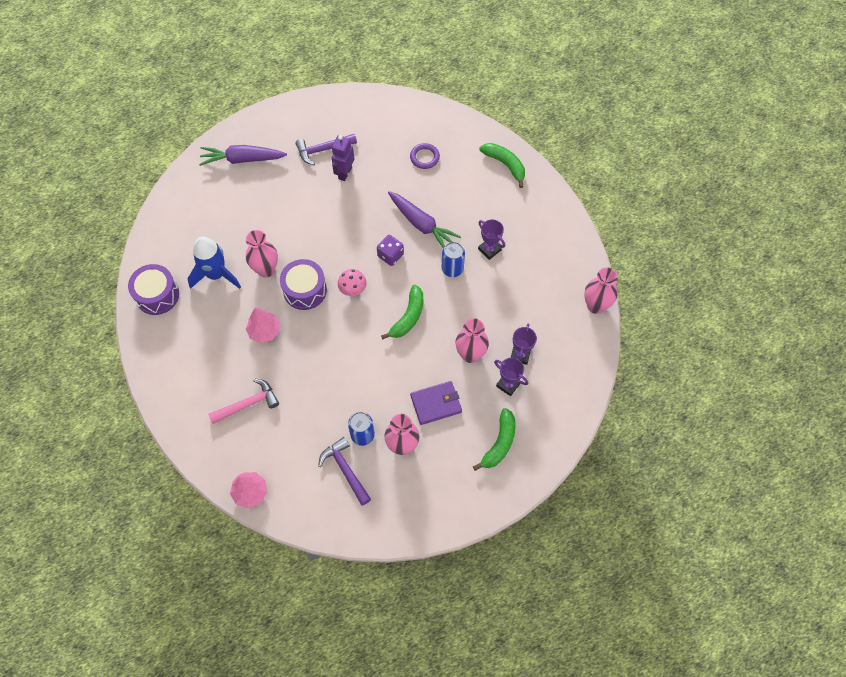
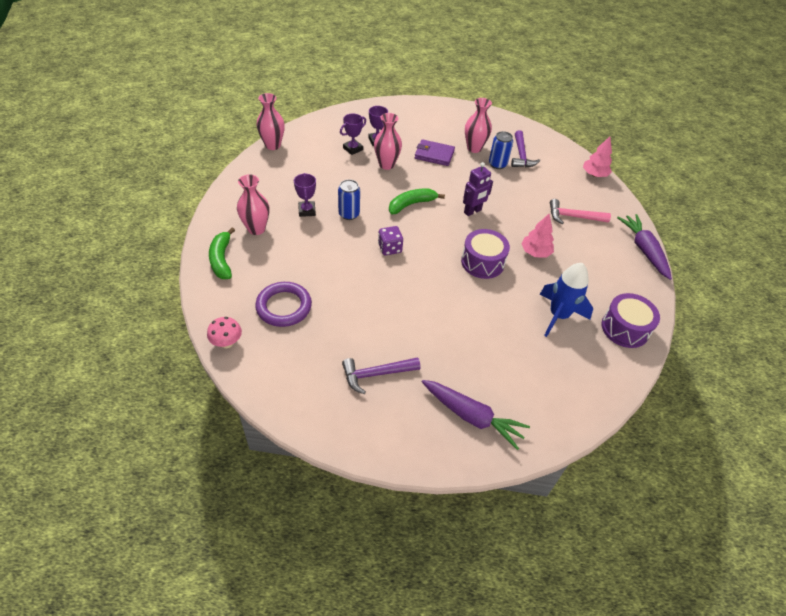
camera: 150 degrees left, 15 degrees down
(266, 270) = (508, 295): pink vase -> pink vase (256, 229)
(323, 150) = (376, 374): purple hammer -> purple hammer turned 150 degrees clockwise
(344, 173) = (373, 337): purple robot -> purple robot (472, 211)
(353, 290) = (441, 242): pink mushroom -> pink mushroom (227, 343)
(421, 224) = (342, 255): purple carrot -> purple carrot (644, 250)
(424, 157) = (284, 307): purple ring -> purple ring, size x1.58
(499, 443) = (410, 122): green banana -> none

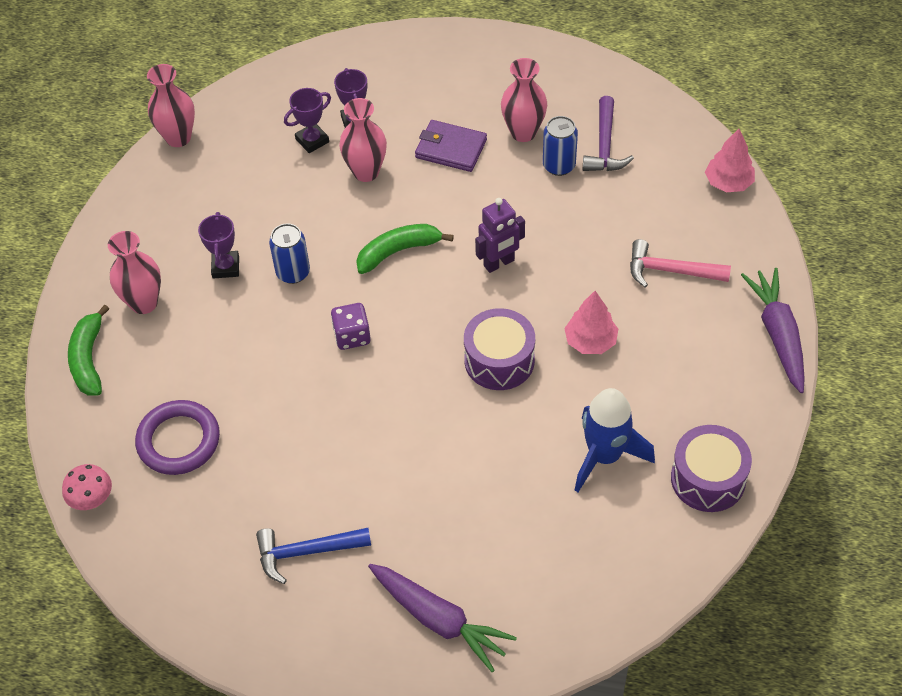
camera: 10 degrees right, 5 degrees up
(376, 374) = (306, 552): purple hammer -> blue hammer

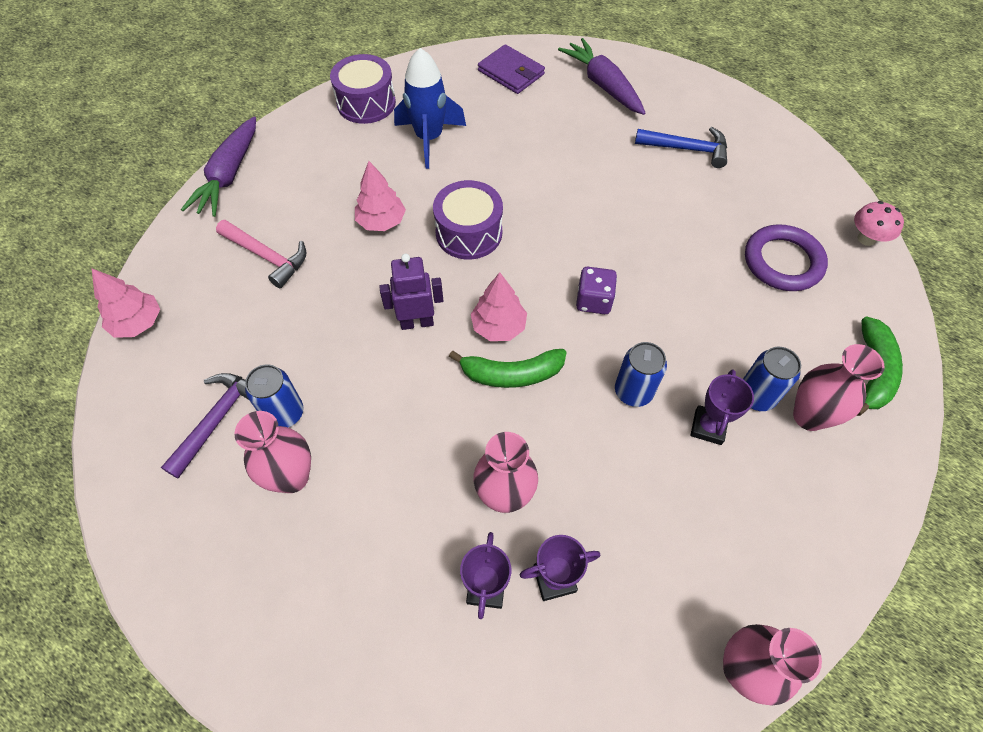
camera: 160 degrees left, 5 degrees up
(190, 304) = (756, 396): none -> blue can
(427, 284) = (498, 326): none -> pink tree
(450, 149) = (388, 489): purple wallet -> purple wallet (511, 72)

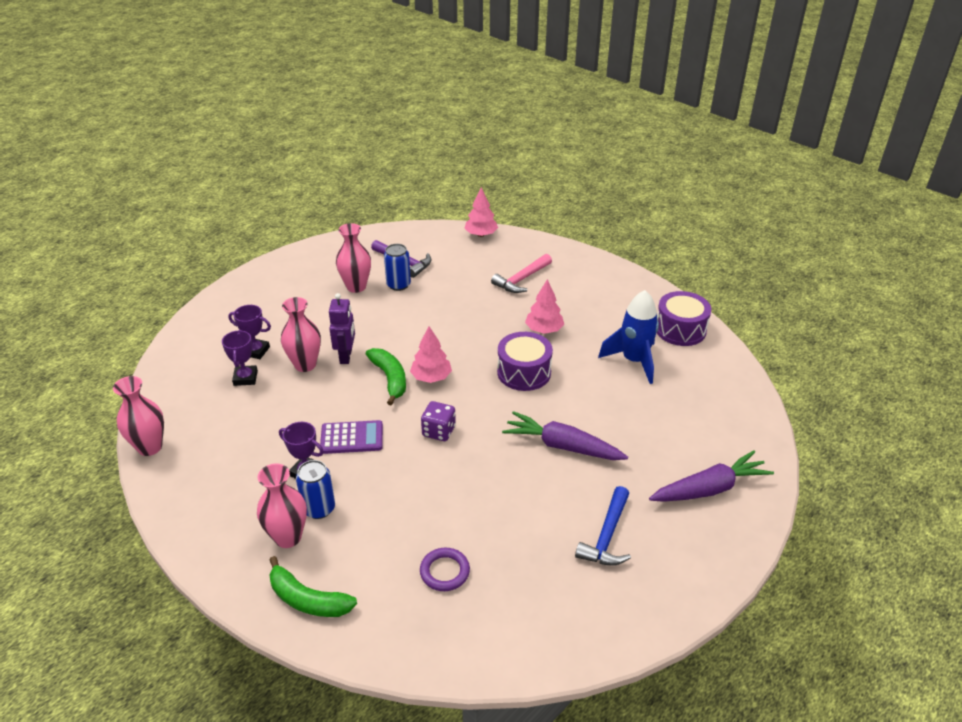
camera: 100 degrees right, 20 degrees down
(229, 175) = (601, 264): purple carrot -> purple carrot (562, 446)
(417, 322) = (447, 340): purple robot -> purple robot (346, 356)
(511, 72) = (726, 422): purple wallet -> none
(511, 374) = (390, 379): green banana -> green banana turned 150 degrees clockwise
(633, 391) = (352, 438): blue can -> purple calculator
(782, 262) = (444, 571): purple ring -> purple ring, size x0.63
(866, 239) = (455, 658): pink mushroom -> none

